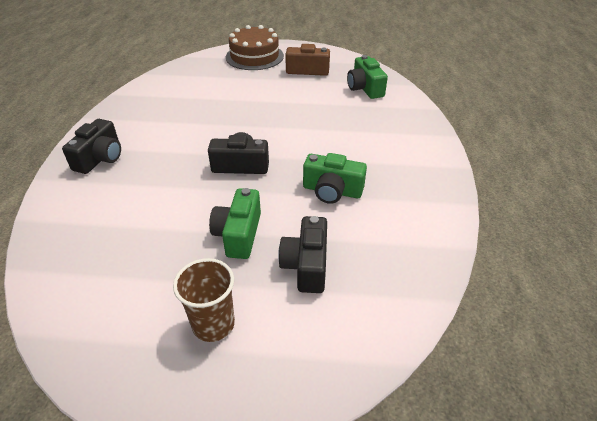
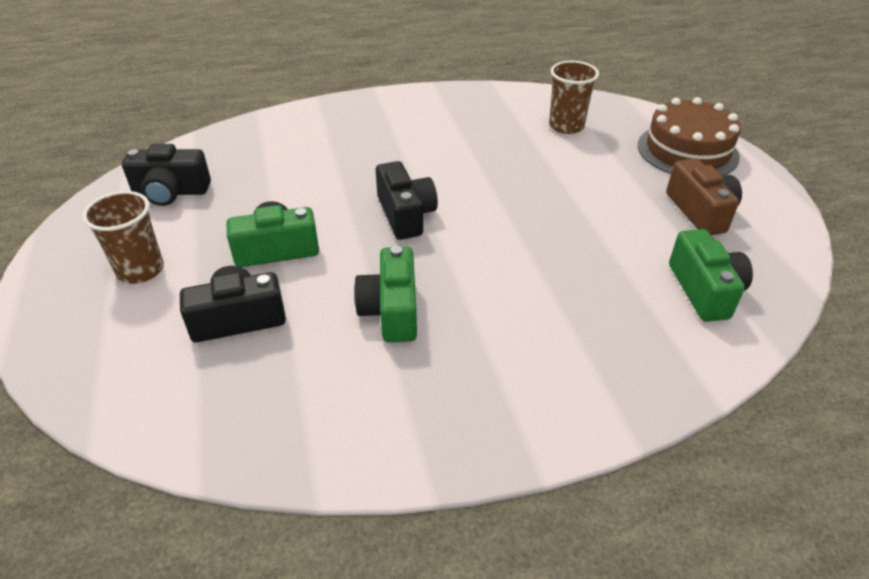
camera: 70 degrees right, 0 degrees up
(100, 158) = (366, 117): black camera -> black camera (171, 192)
(196, 83) = (566, 126): none -> brown cup
(365, 88) = (704, 290): green camera -> green camera turned 120 degrees clockwise

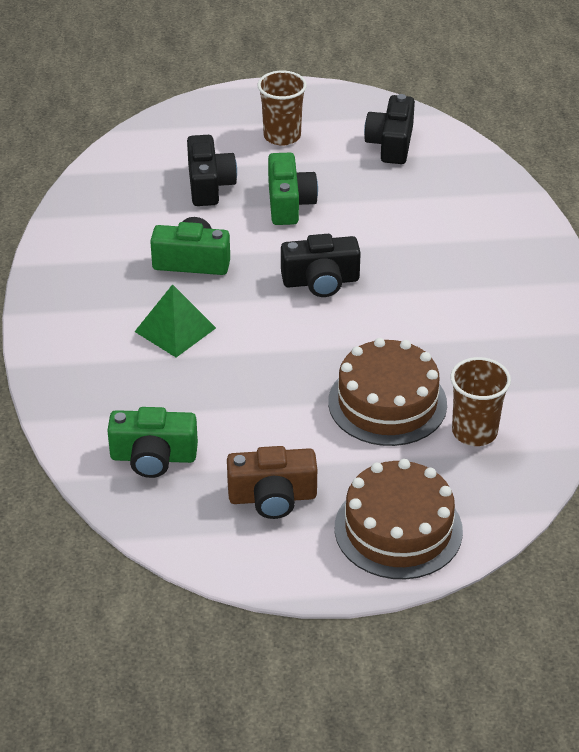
camera: 100 degrees right, 0 degrees up
(513, 306) = (175, 329): none -> green pyramid
(555, 165) = (387, 403): none -> brown cake

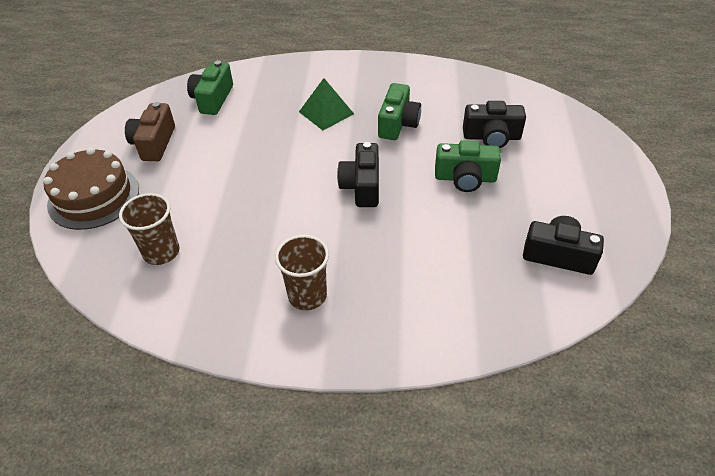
camera: 100 degrees right, 5 degrees up
(282, 136) = (564, 183): brown cup -> brown cup (307, 295)
(387, 403) = (214, 207): brown cake -> none

